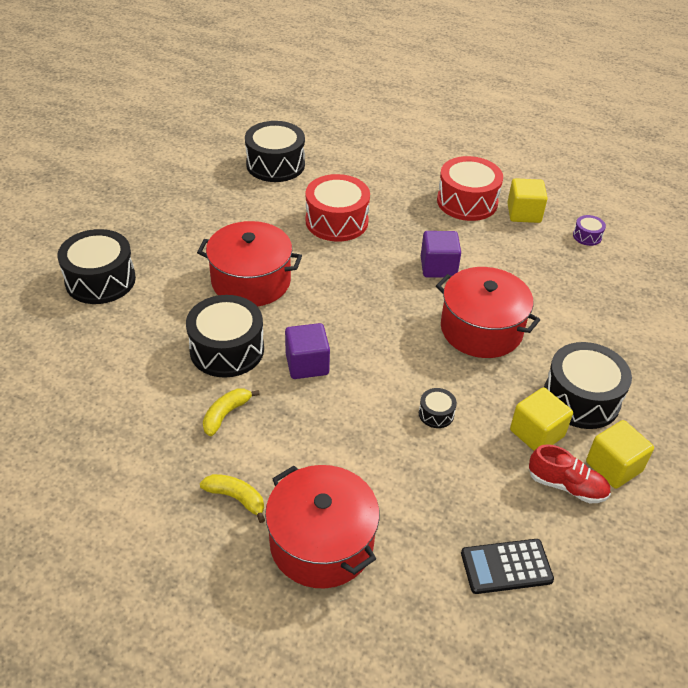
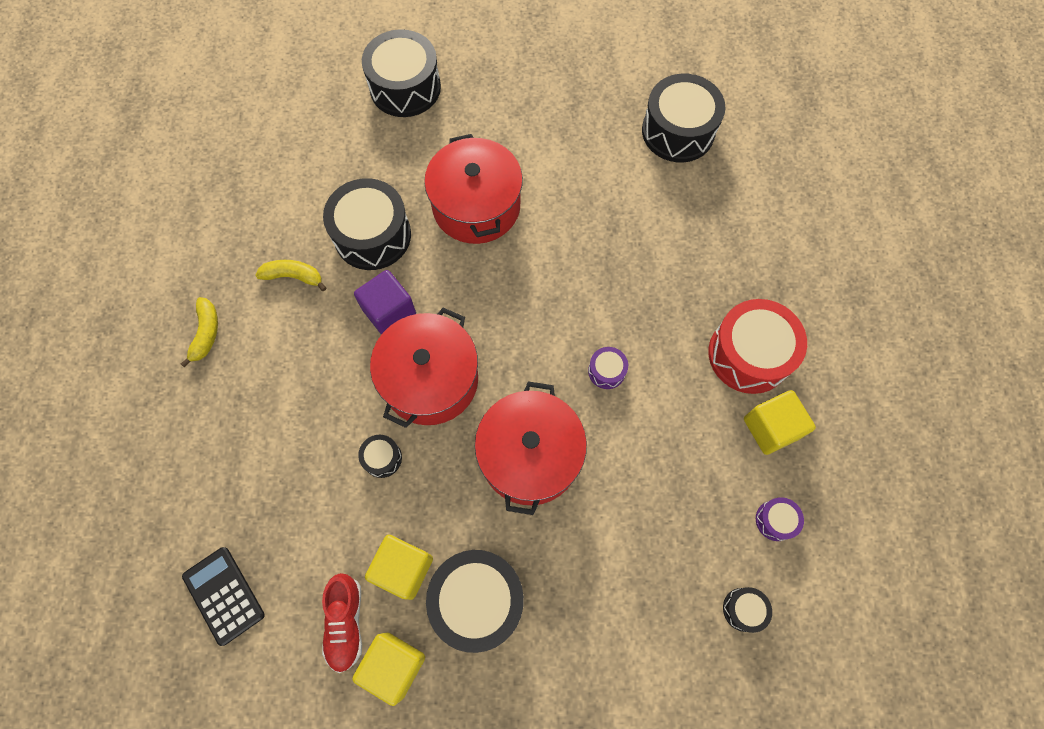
camera: 65 degrees right, 25 degrees up
(321, 542) = (188, 423): red pot -> red pot (430, 379)
(336, 221) = (619, 236): red drum -> none
(438, 267) = (606, 371): purple cube -> purple drum
(640, 272) = (743, 609): none -> black drum

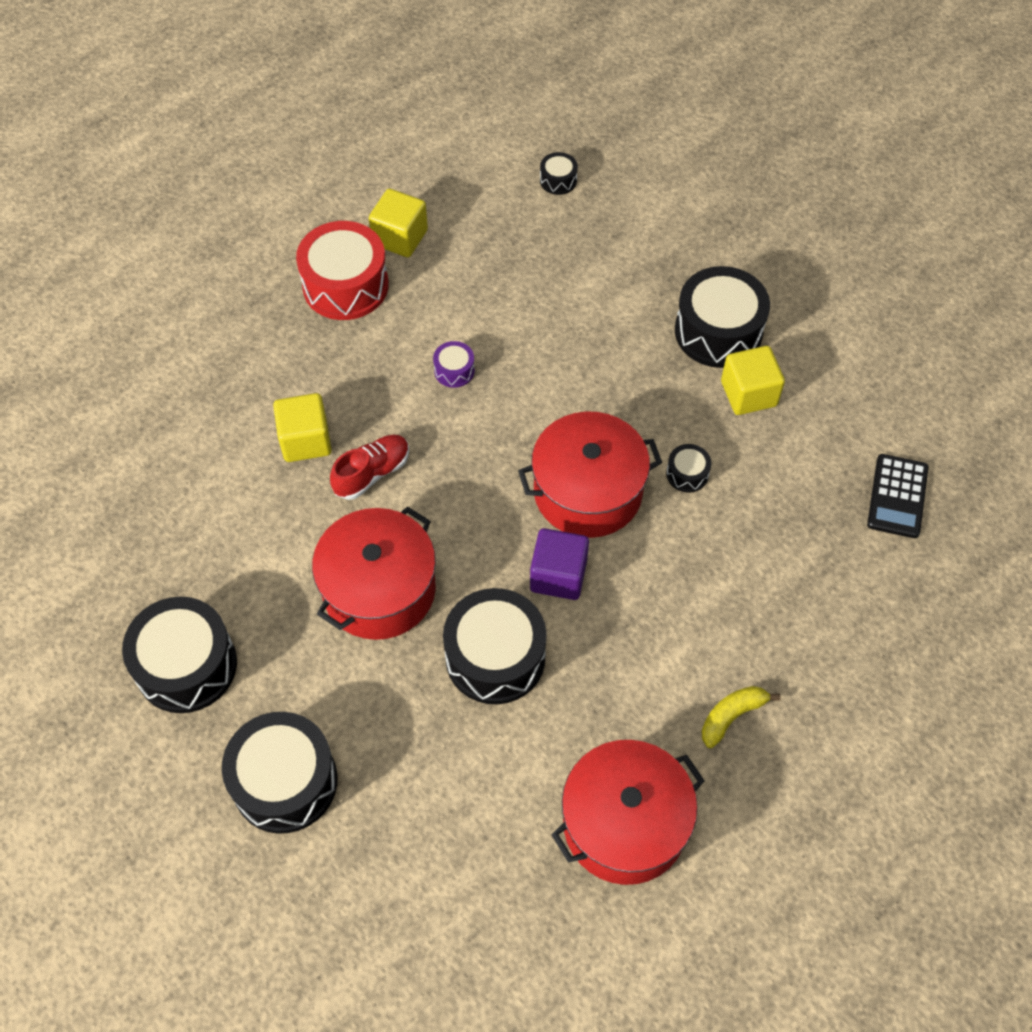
camera: 130 degrees left, 10 degrees down
(294, 276) = (603, 690): yellow banana -> none
(346, 622) = (823, 401): red shoe -> red shoe (372, 473)
(394, 665) = (814, 349): yellow cube -> yellow cube (305, 440)
(530, 455) = (579, 374): red pot -> red pot (624, 824)
(678, 131) = (136, 476): black drum -> black drum (186, 665)
(775, 520) = (474, 197): purple drum -> none

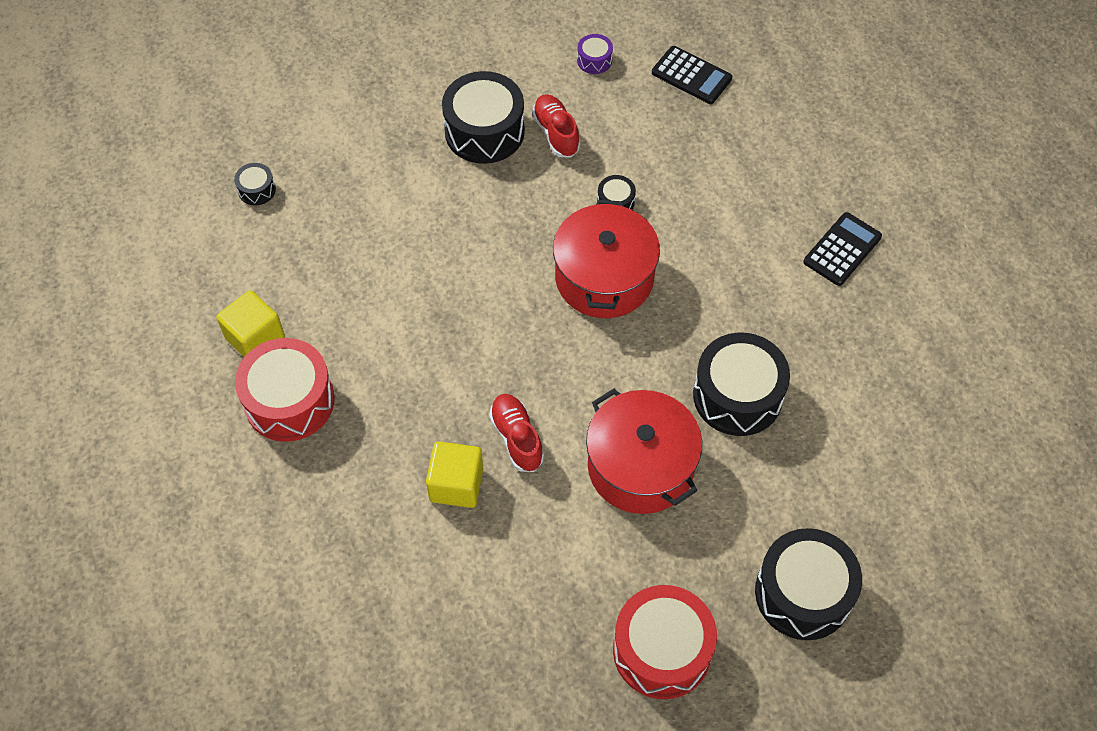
camera: 70 degrees left, 0 degrees up
(186, 665) = (662, 650): black drum -> red drum
(454, 370) = (433, 339): purple drum -> purple drum (594, 60)
(558, 575) = (677, 325): purple cube -> none
(624, 824) = (910, 351): red pot -> none
(732, 716) = (842, 249): yellow banana -> black calculator
(748, 393) = (556, 133): yellow cube -> red shoe

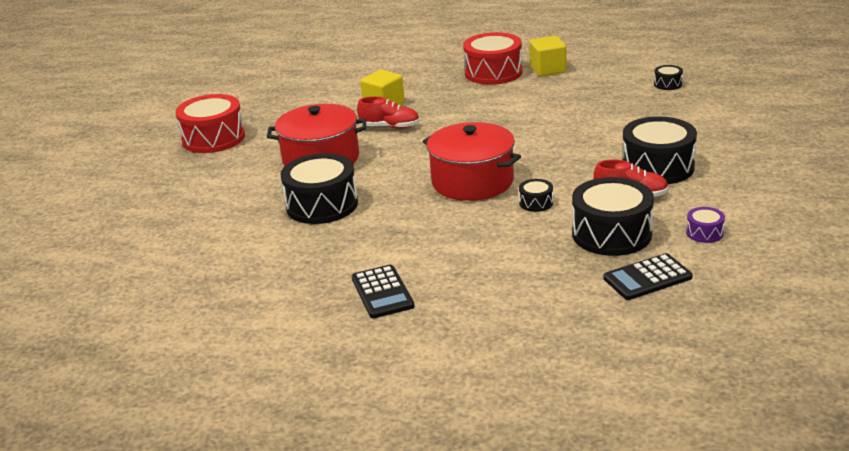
camera: 125 degrees right, 30 degrees down
(803, 593) = (175, 188): black drum -> black drum (611, 234)

